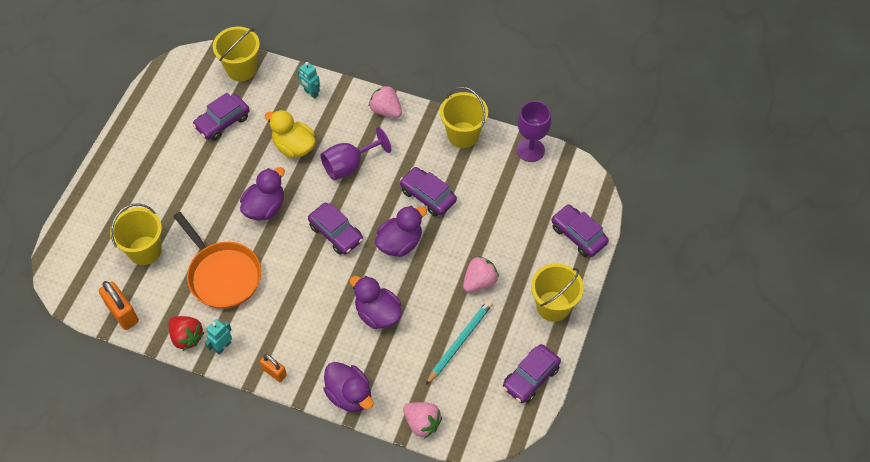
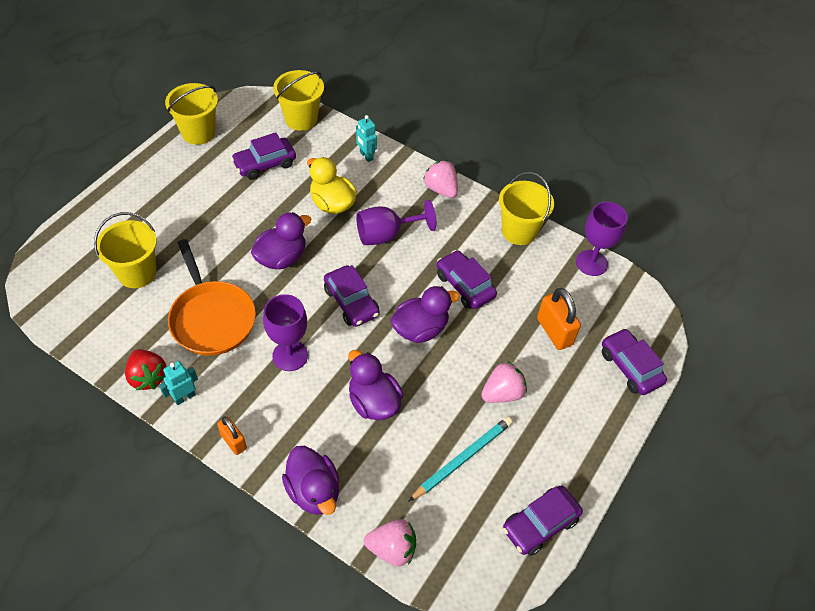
camera: 10 degrees right, 5 degrees down
(122, 313) = (87, 333): orange padlock -> orange padlock (554, 331)
(298, 291) = (290, 356): none -> purple goblet
(422, 423) = (392, 549): pink strawberry -> pink strawberry turned 45 degrees counterclockwise
(553, 306) = (585, 443): yellow bucket -> yellow bucket (198, 133)

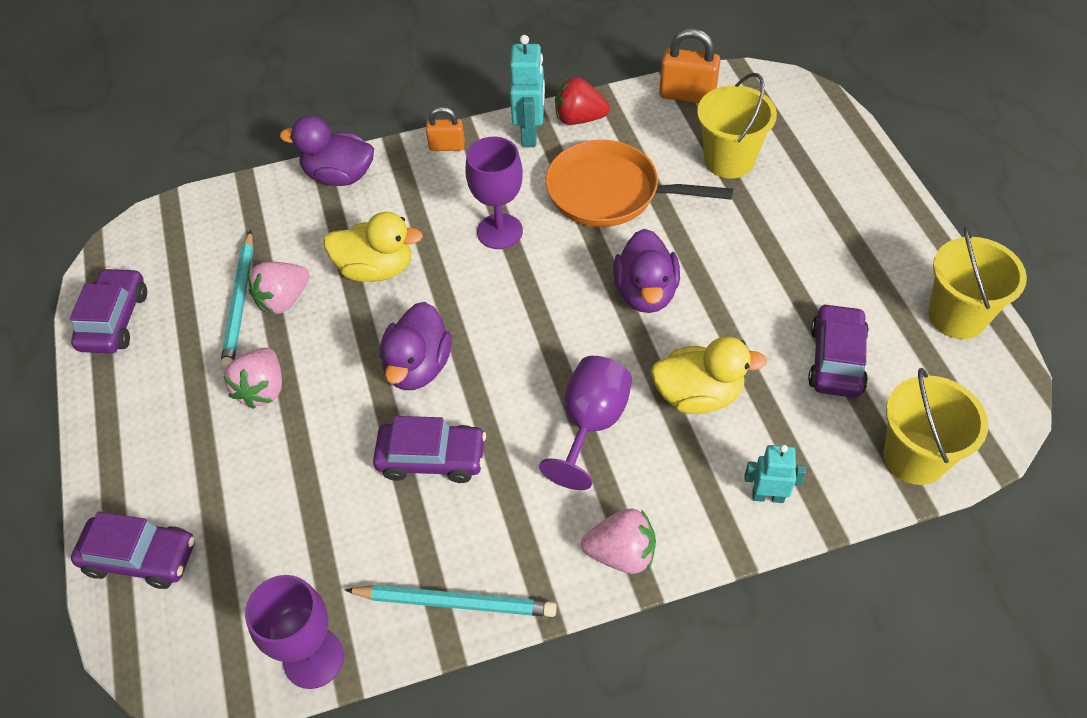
camera: 135 degrees right, 0 degrees up
(184, 397) = (530, 134): turquoise robot -> turquoise robot, size x1.53
(351, 302) = (518, 323): purple car -> none
(373, 402) = (376, 269): purple duck -> yellow duck
(392, 549) = (229, 199): pink strawberry -> pink strawberry (283, 300)
(519, 231) = (455, 602): yellow bucket -> turquoise pencil
(554, 331) = (271, 510): orange padlock -> orange padlock (687, 95)

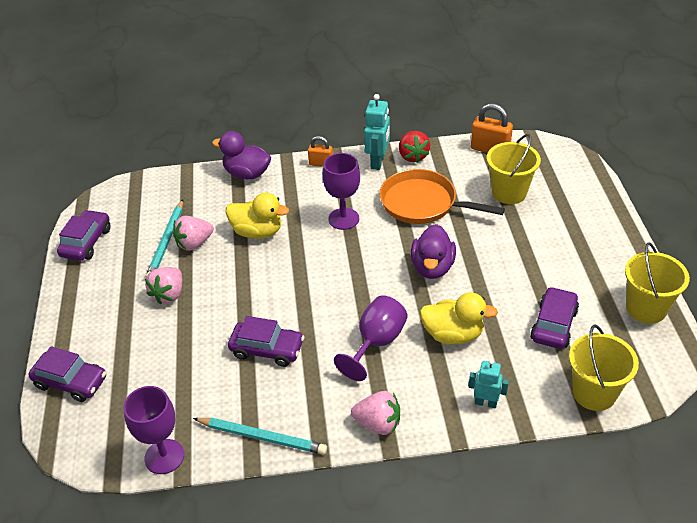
camera: 10 degrees right, 10 degrees down
(418, 367) = (271, 294): purple duck -> none
(579, 119) = (413, 156): red strawberry -> red strawberry turned 120 degrees counterclockwise

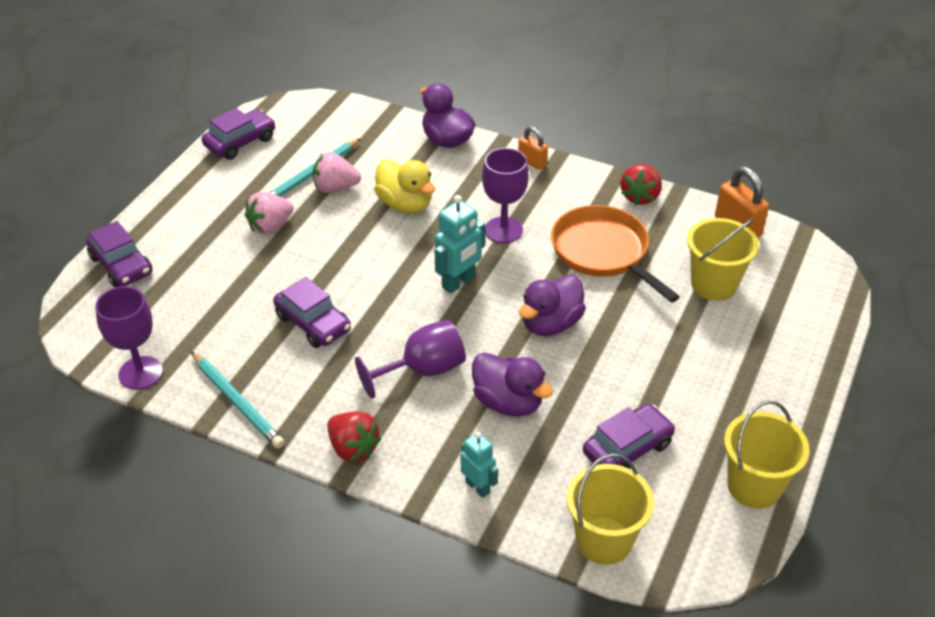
camera: 30 degrees right, 0 degrees up
(378, 162) = (595, 186): turquoise robot -> turquoise robot (458, 283)
(378, 424) = (353, 448): pink strawberry -> red strawberry
(453, 334) = (508, 402): yellow duck -> purple duck

